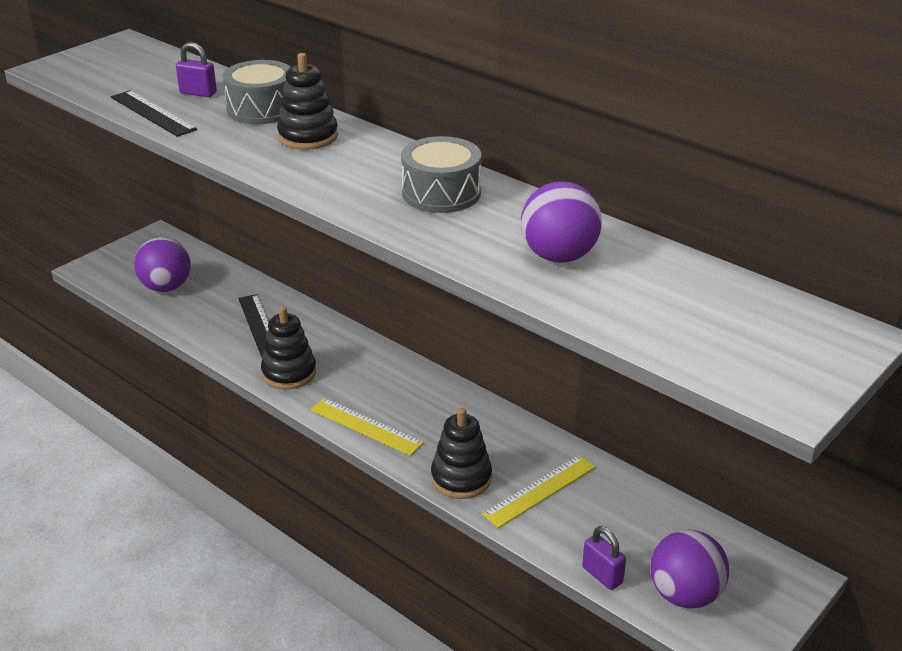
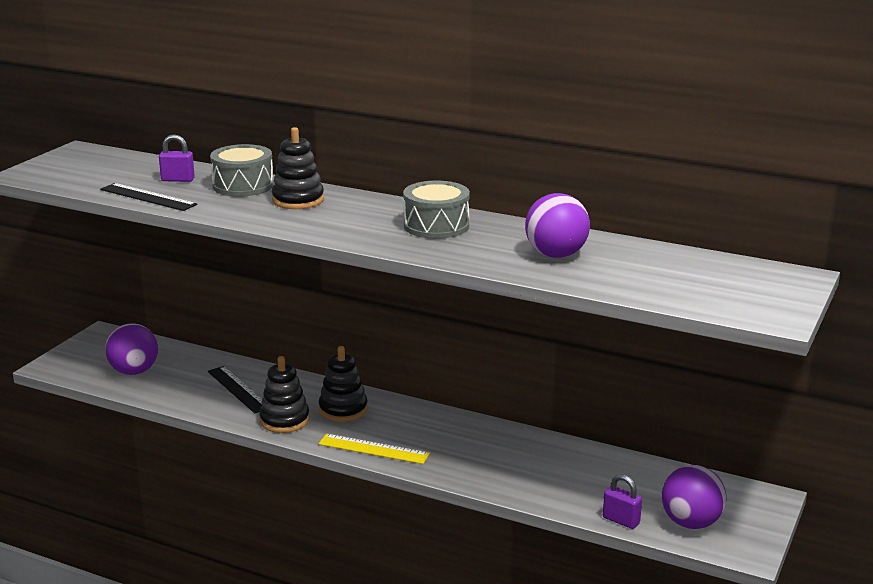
camera: 15 degrees left, 10 degrees down
(461, 478) = (474, 473): black stacking toy -> black stacking toy (343, 409)
(540, 491) = (543, 472): yellow ruler -> none

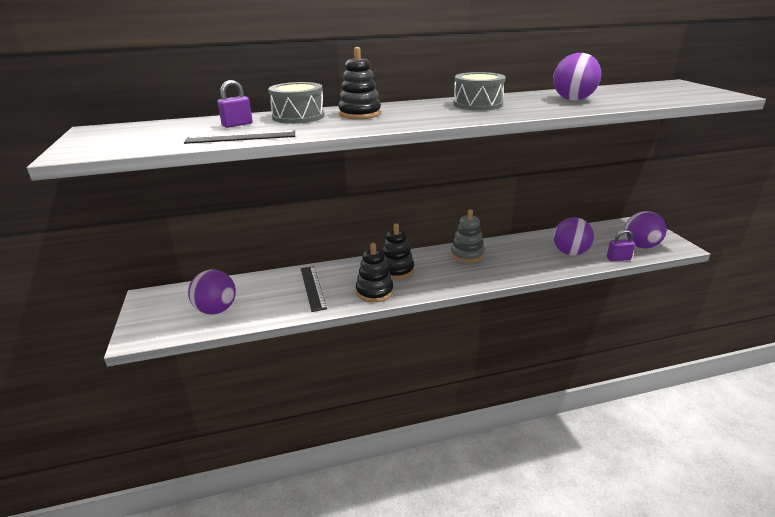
camera: 40 degrees left, 5 degrees up
(238, 389) = (312, 288): black ruler -> black ruler turned 60 degrees clockwise
(373, 449) = (452, 282): yellow ruler -> none
(448, 428) = (467, 254): none -> grey stacking toy
(574, 484) = (570, 253): none -> purple ball

